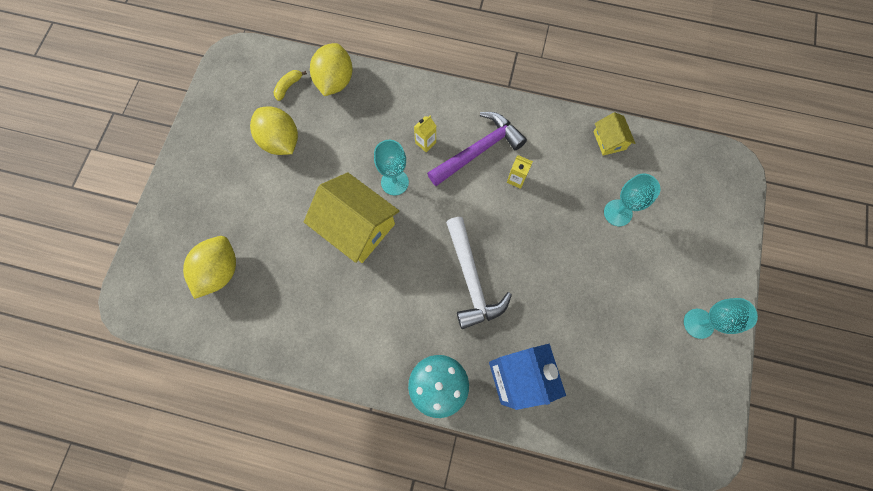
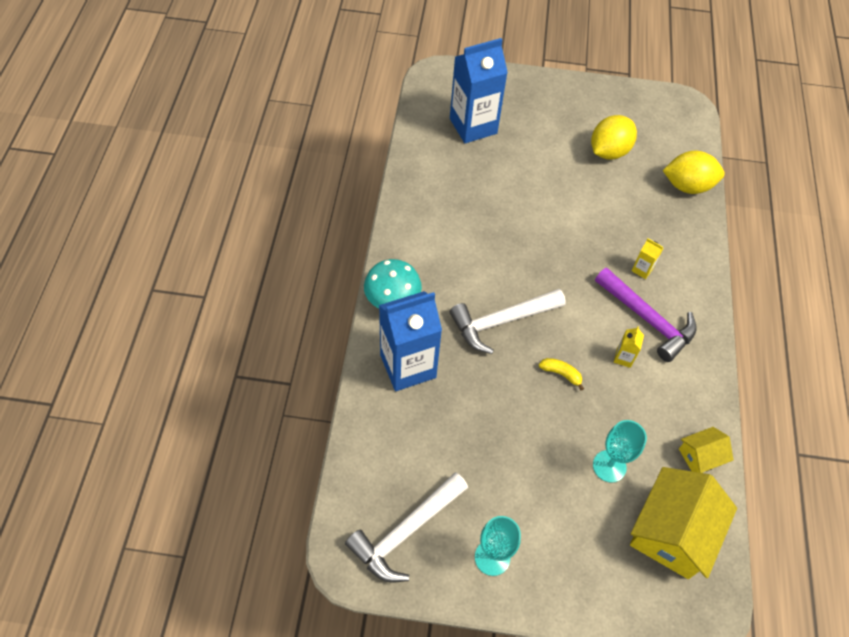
camera: 80 degrees right, 15 degrees down
(219, 271) = (473, 126): yellow lemon -> blue carton
(288, 86) = (668, 150): yellow banana -> yellow banana (561, 374)
(356, 226) = (536, 220): yellow house -> yellow house (672, 532)
(394, 182) = (590, 247): turquoise goblet -> none
(679, 396) = (406, 531): none -> white hammer

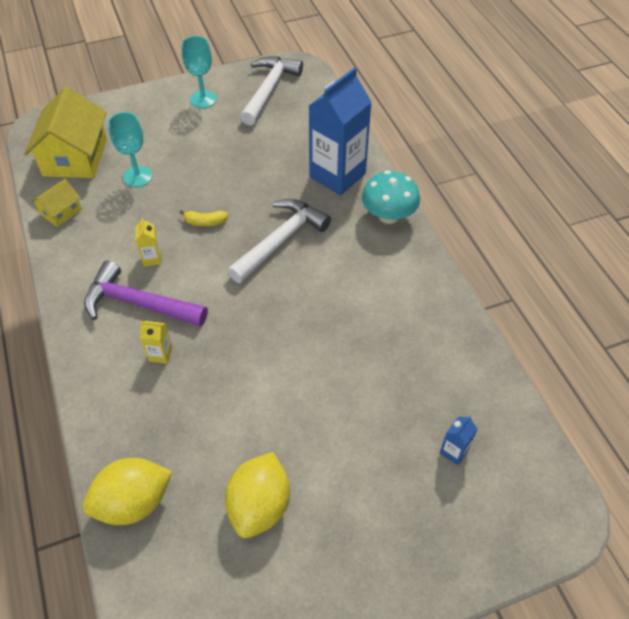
camera: 155 degrees right, 5 degrees down
(473, 126) = (454, 451): blue carton -> blue carton, size x0.40

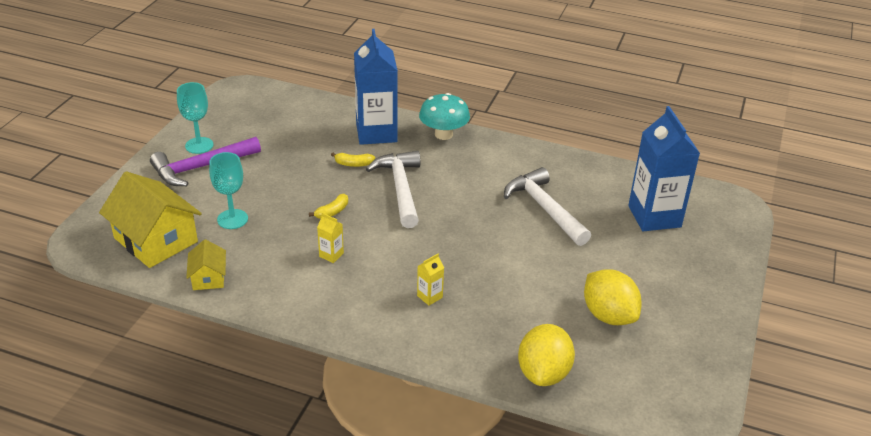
camera: 50 degrees left, 15 degrees down
(139, 304) = (367, 283): purple hammer -> purple hammer (201, 167)
(269, 90) = (242, 112): white hammer -> white hammer (544, 208)
(279, 191) = (353, 164): none -> yellow banana
(454, 451) = (654, 216): blue carton -> blue carton, size x2.49

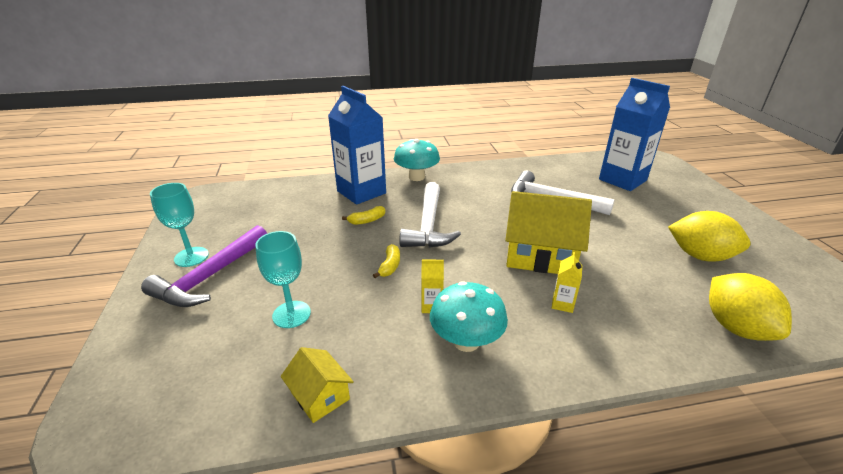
camera: 30 degrees left, 5 degrees down
(156, 240) = (211, 379): yellow house -> yellow house (540, 254)
(329, 288) = (466, 341): none -> turquoise mushroom
(400, 189) = (428, 225): white hammer -> white hammer turned 135 degrees counterclockwise

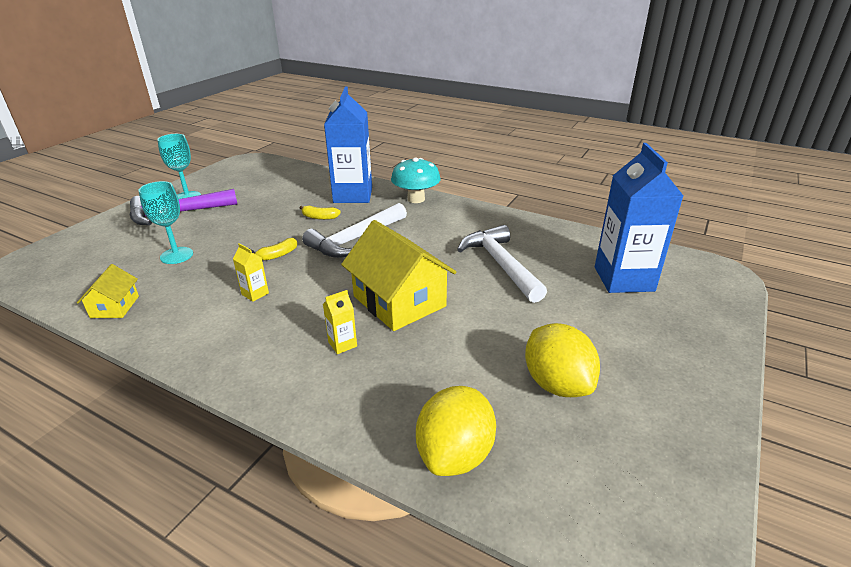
camera: 40 degrees right, 0 degrees up
(466, 341) = (233, 327): turquoise mushroom -> none

